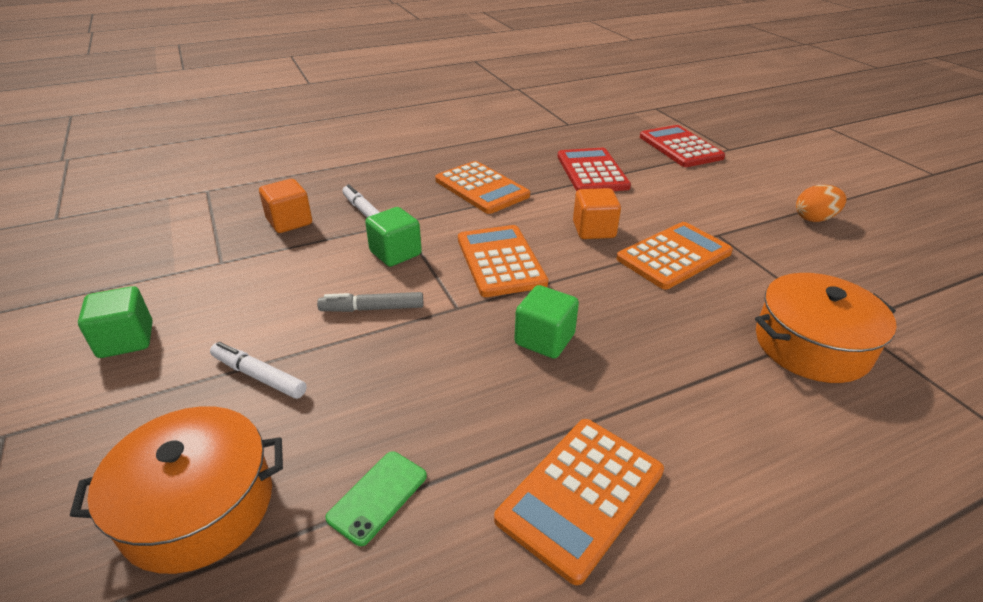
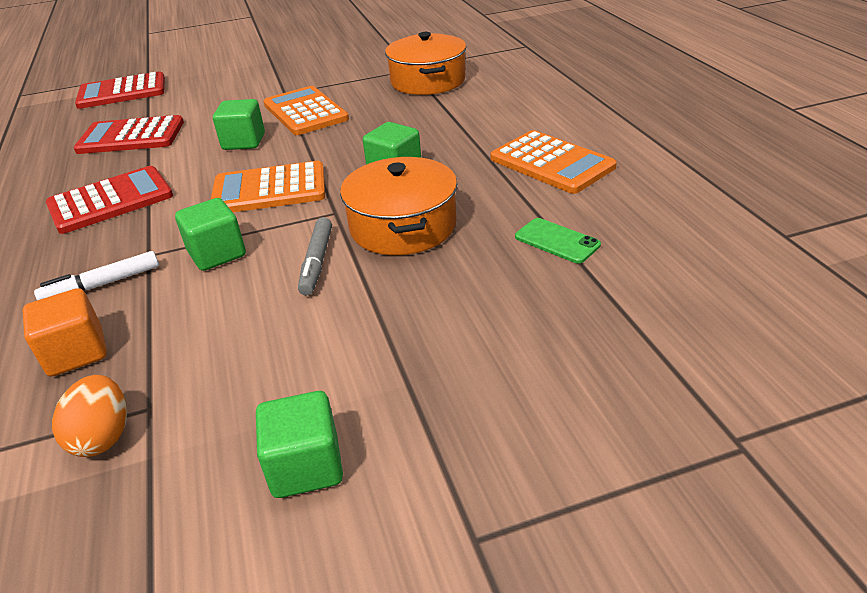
camera: 80 degrees left, 0 degrees up
(198, 506) = (572, 335): orange pot -> orange pot (403, 226)
(259, 376) = (407, 327): white marker -> none
(481, 188) = (110, 201): orange calculator -> red calculator
(594, 230) = (244, 142): orange cube -> green cube
(814, 219) = (284, 59): orange egg -> orange egg (103, 436)

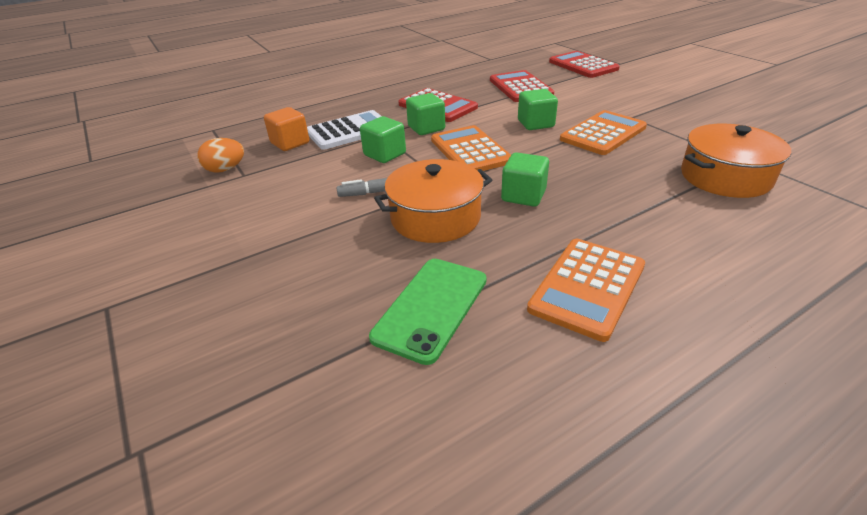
camera: 75 degrees right, 0 degrees up
(102, 285) = (349, 131): white marker -> white calculator
(306, 466) = (185, 234): green cube -> green cube (426, 128)
(557, 241) = (431, 308): green phone -> green phone, size x1.69

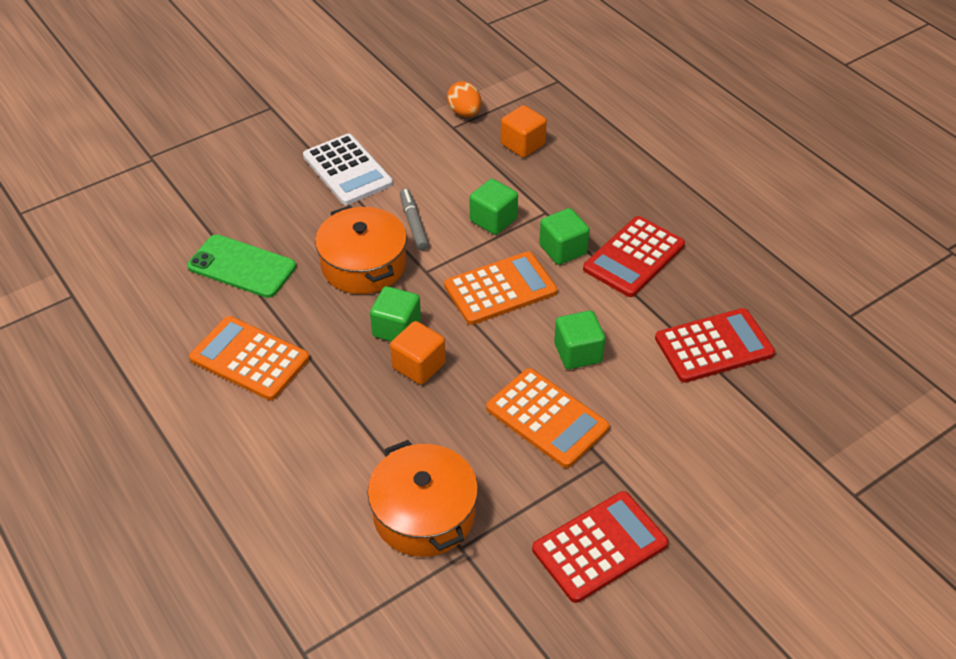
camera: 85 degrees right, 10 degrees up
(349, 131) = (554, 185): white calculator -> white calculator (347, 170)
(566, 183) = (419, 366): none -> orange cube
(583, 65) = (832, 437): red calculator -> red calculator (600, 547)

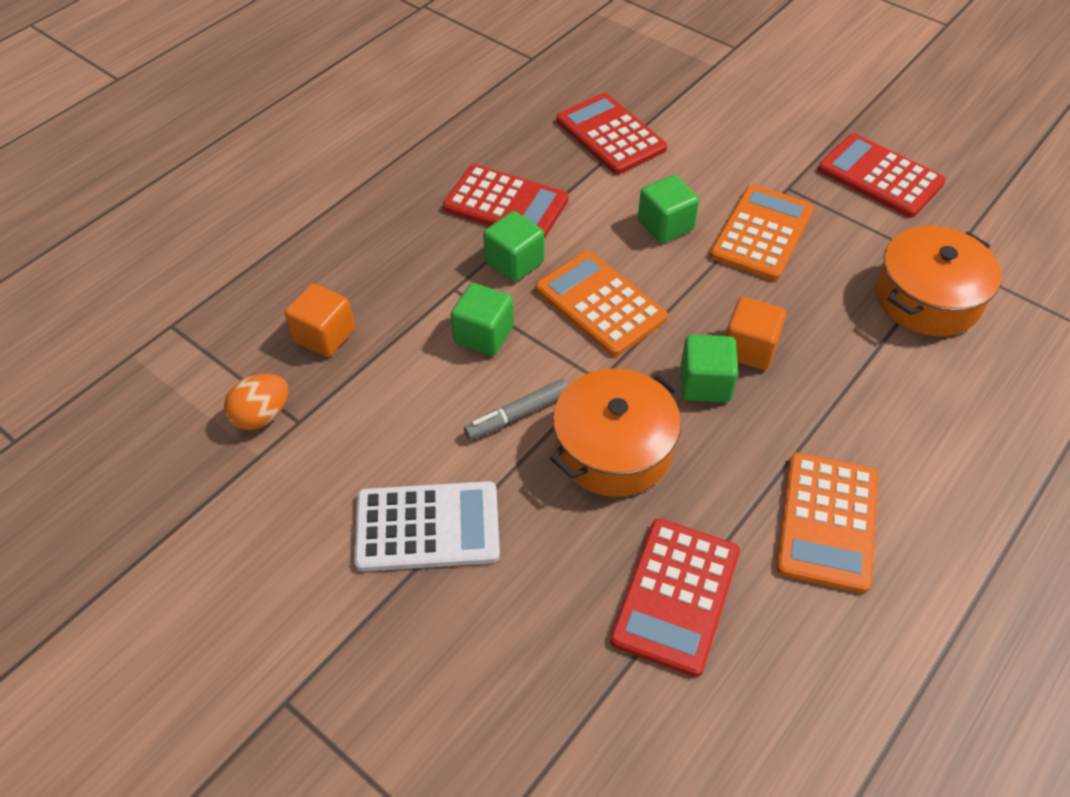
camera: 105 degrees left, 5 degrees up
(242, 267) = (675, 596): green phone -> red calculator
(347, 170) = (427, 527): white calculator -> white calculator turned 45 degrees clockwise

